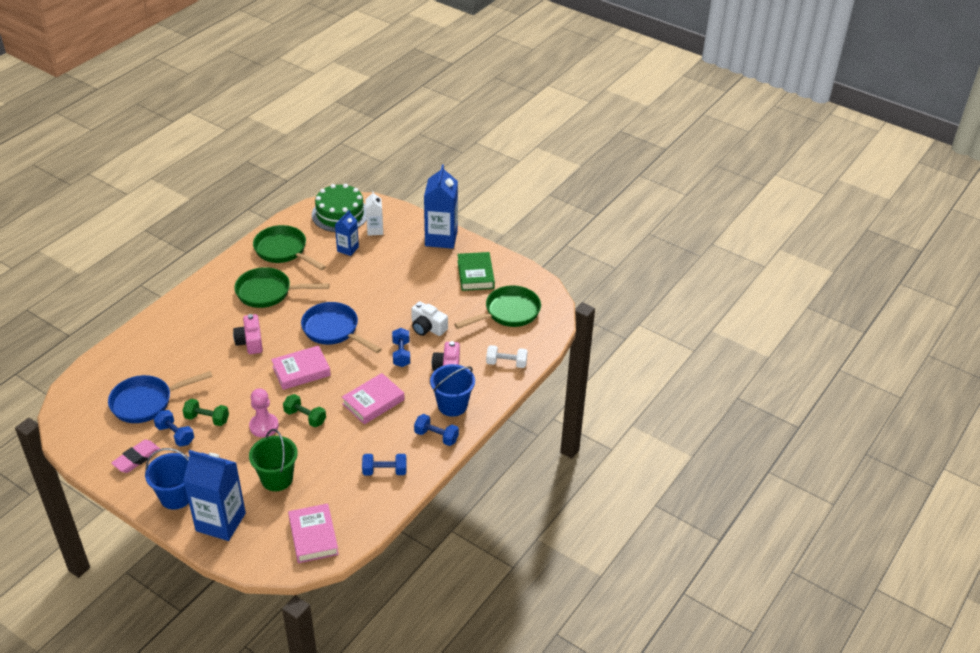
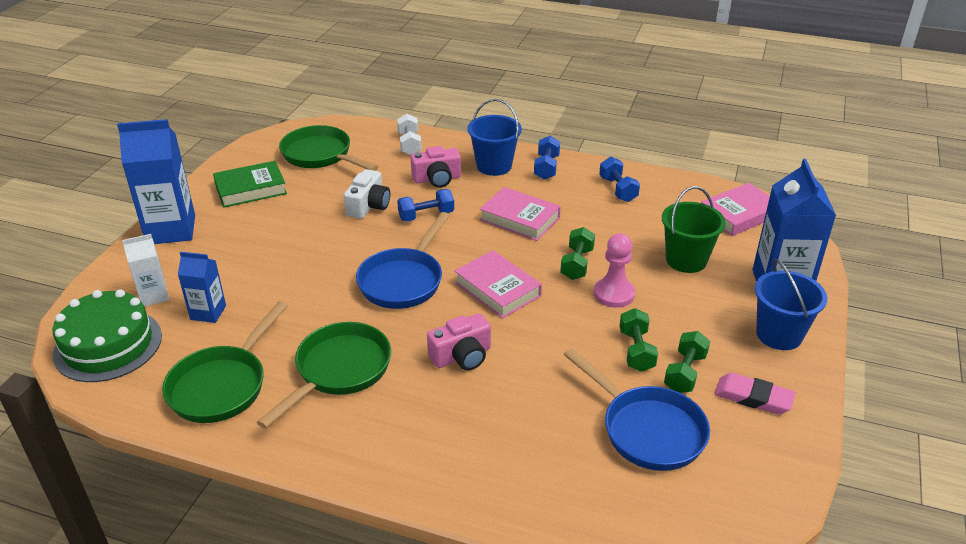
camera: 105 degrees left, 5 degrees down
(175, 435) = (685, 373): blue dumbbell -> green dumbbell
(268, 292) = (339, 371): green pan -> green pan turned 135 degrees counterclockwise

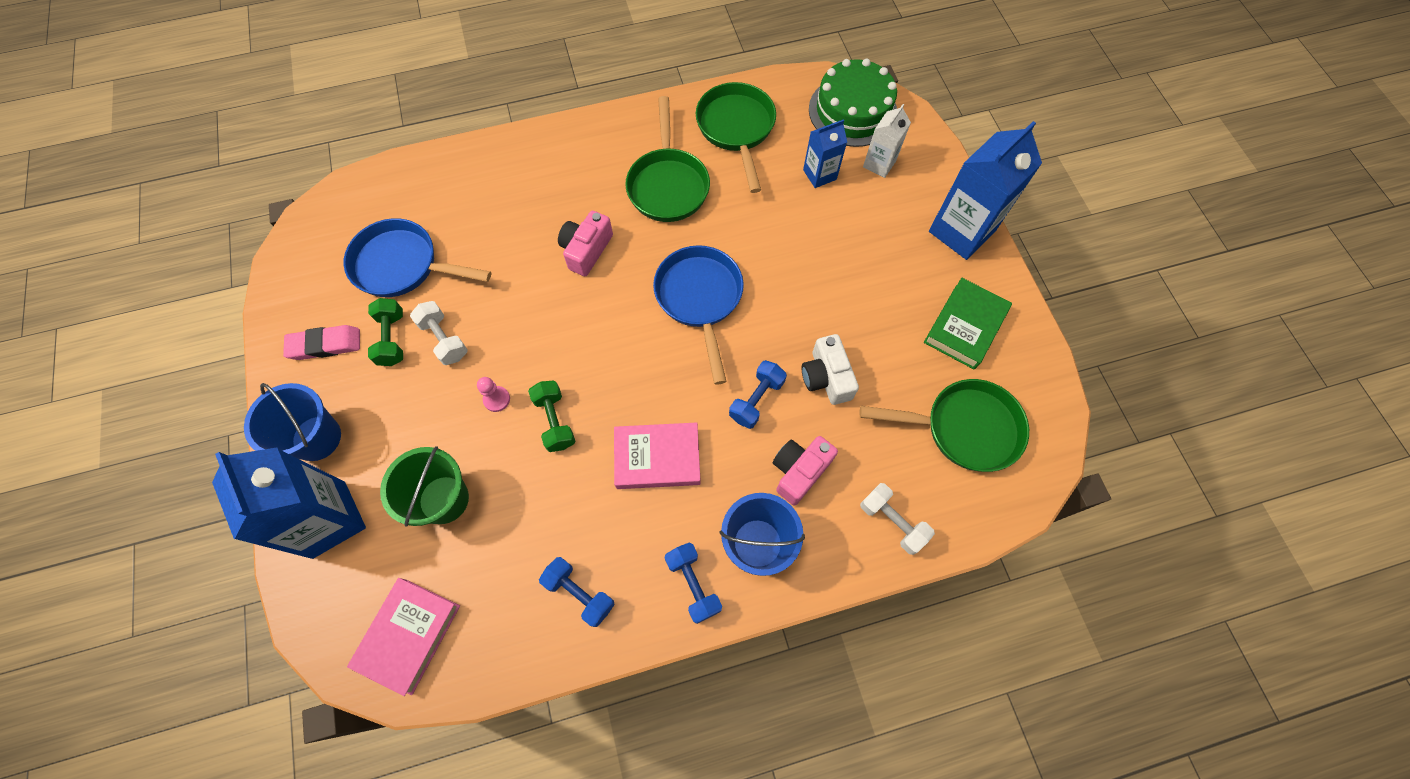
camera: 145 degrees right, 30 degrees up
(497, 289) = (609, 340): pink book -> none
(614, 294) = (497, 399): pink pawn -> pink pawn, size x0.59
(636, 351) = (444, 339): green dumbbell -> white dumbbell

